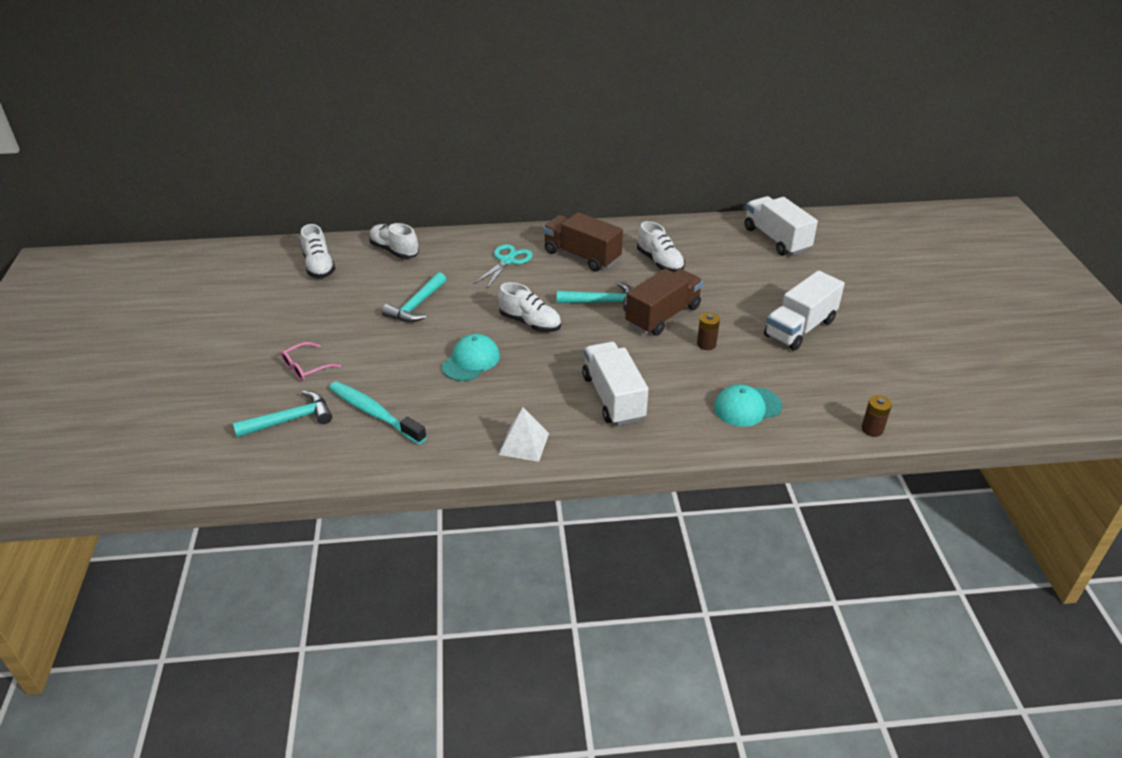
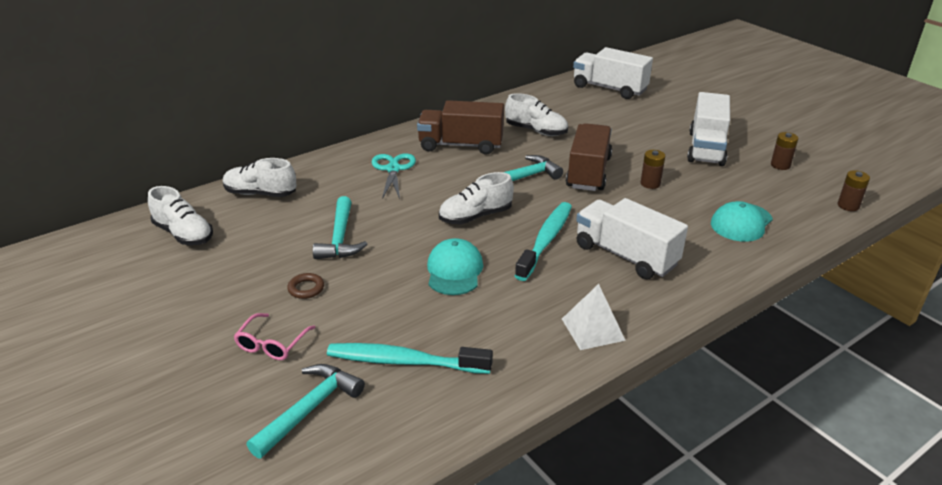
camera: 30 degrees left, 5 degrees down
(360, 336) = (306, 288): none -> brown ring
(530, 323) = (475, 216): white shoe -> white shoe turned 150 degrees clockwise
(563, 362) = (546, 240): none -> turquoise toothbrush
(854, 368) = (780, 165): none -> brown battery

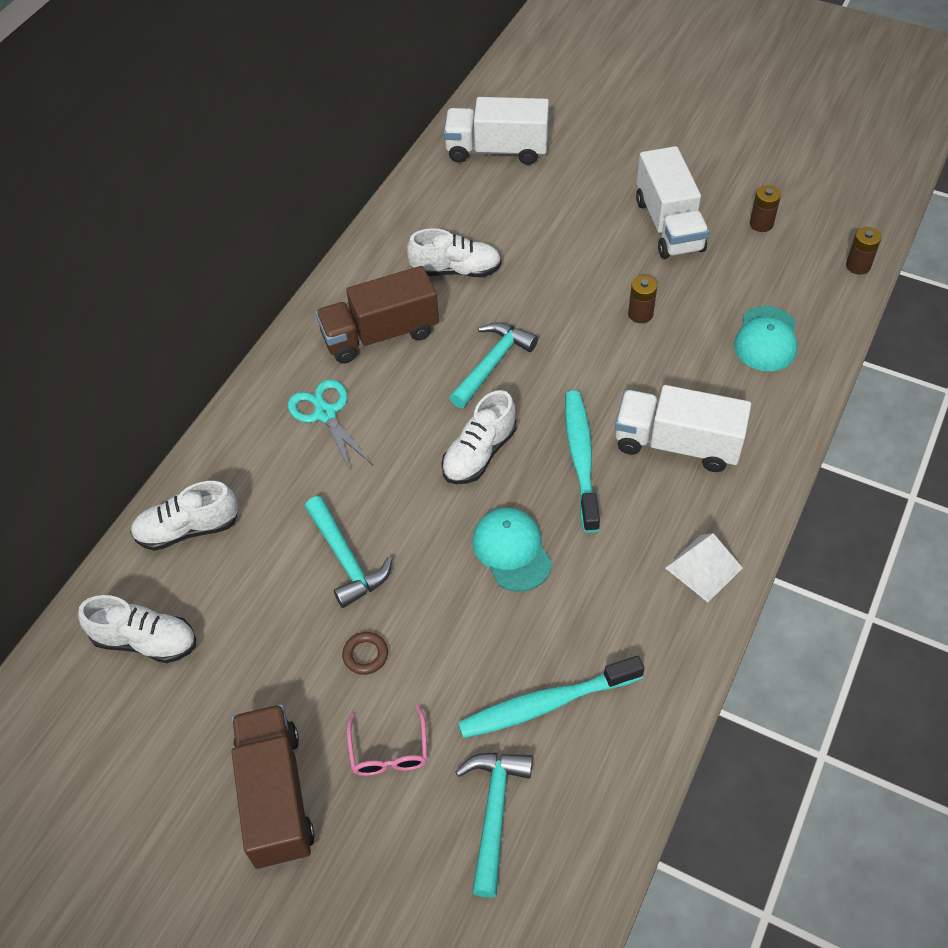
camera: 25 degrees left, 20 degrees up
(588, 172) = (562, 323): brown truck -> brown truck (276, 796)

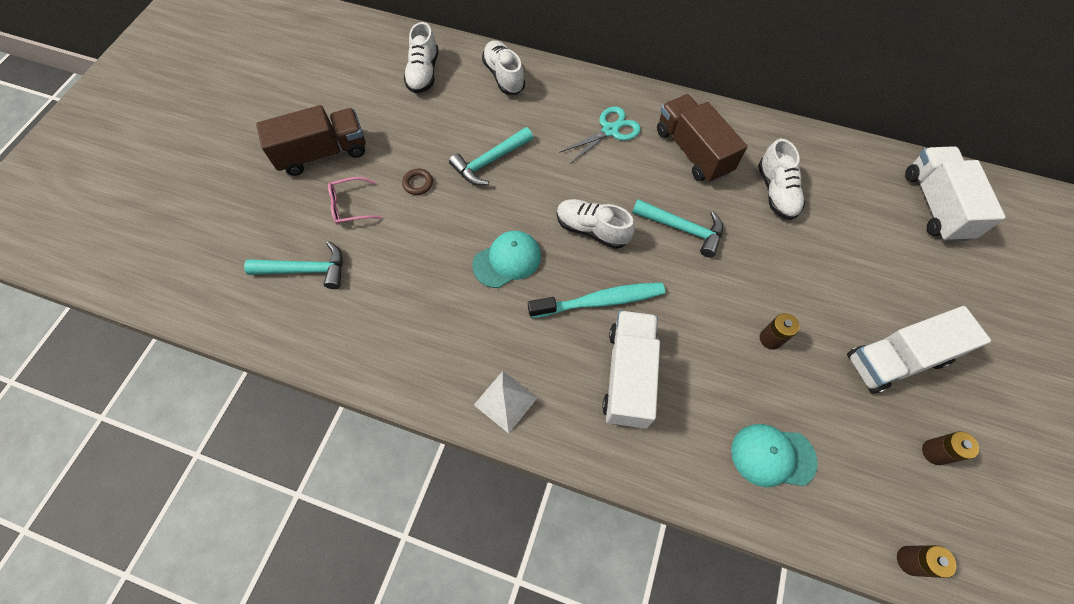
camera: 80 degrees right, 10 degrees up
(545, 704) = (383, 294): turquoise toothbrush -> none

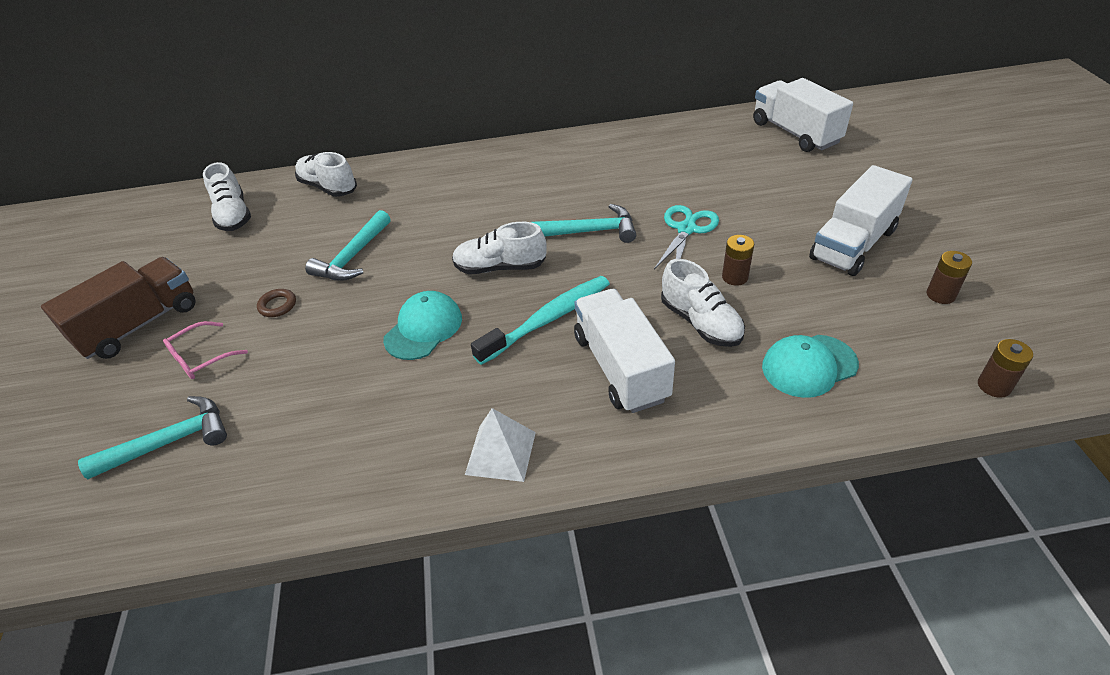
camera: 25 degrees left, 20 degrees down
(610, 130) = (467, 188): turquoise scissors -> turquoise scissors (686, 229)
(692, 151) = (559, 174): brown truck -> none
(776, 192) = (657, 173): white shoe -> white shoe (700, 322)

